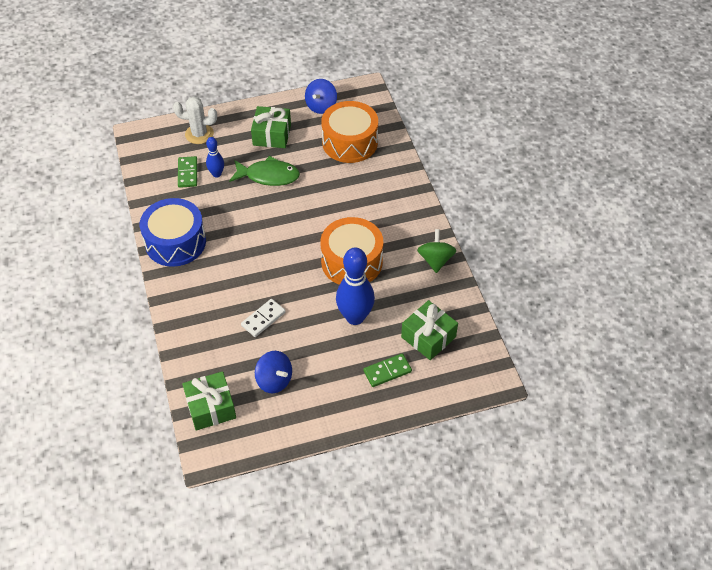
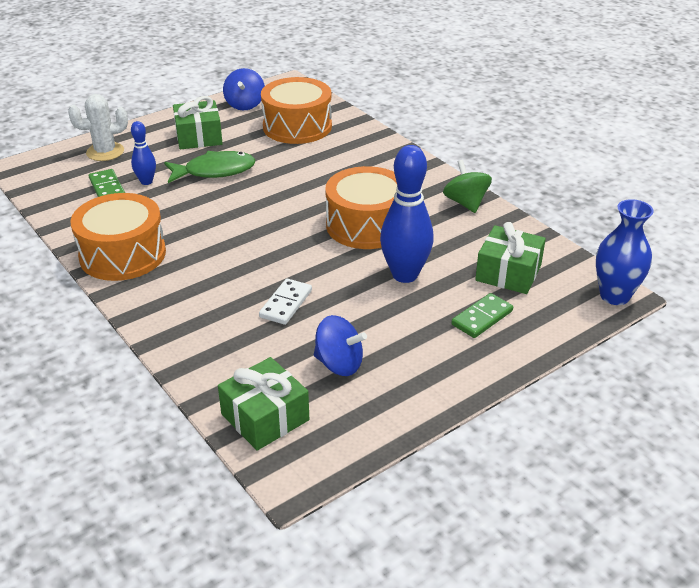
camera: 20 degrees left, 15 degrees down
(175, 242) = (123, 254): blue drum -> orange drum
(492, 381) = (614, 296): none -> blue vase

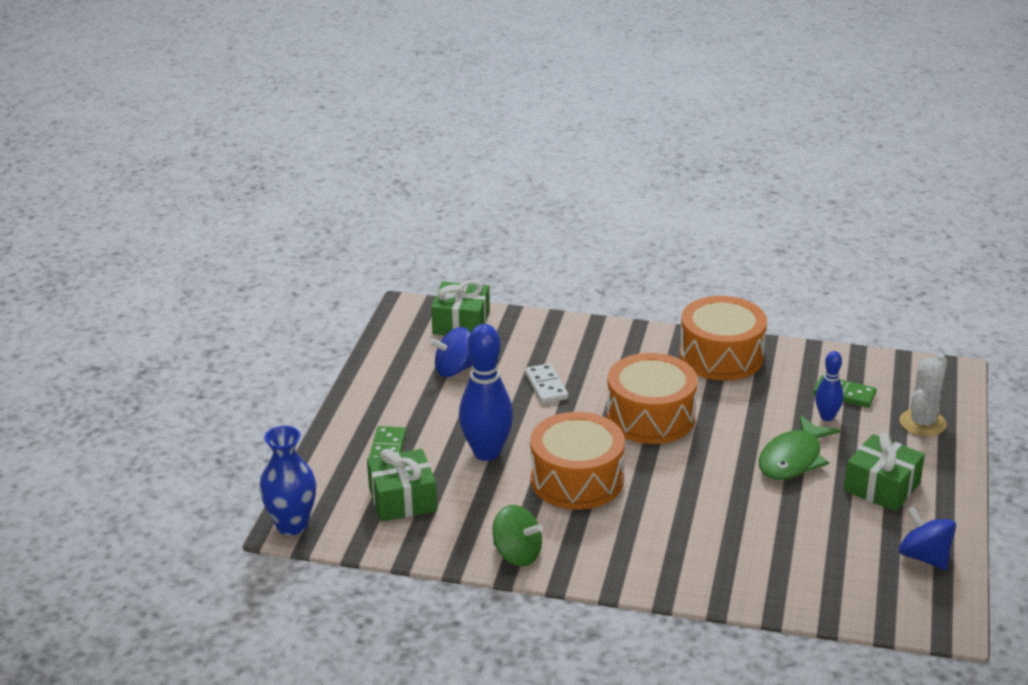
camera: 140 degrees right, 5 degrees down
(297, 126) = (817, 558): orange drum -> orange drum (650, 417)

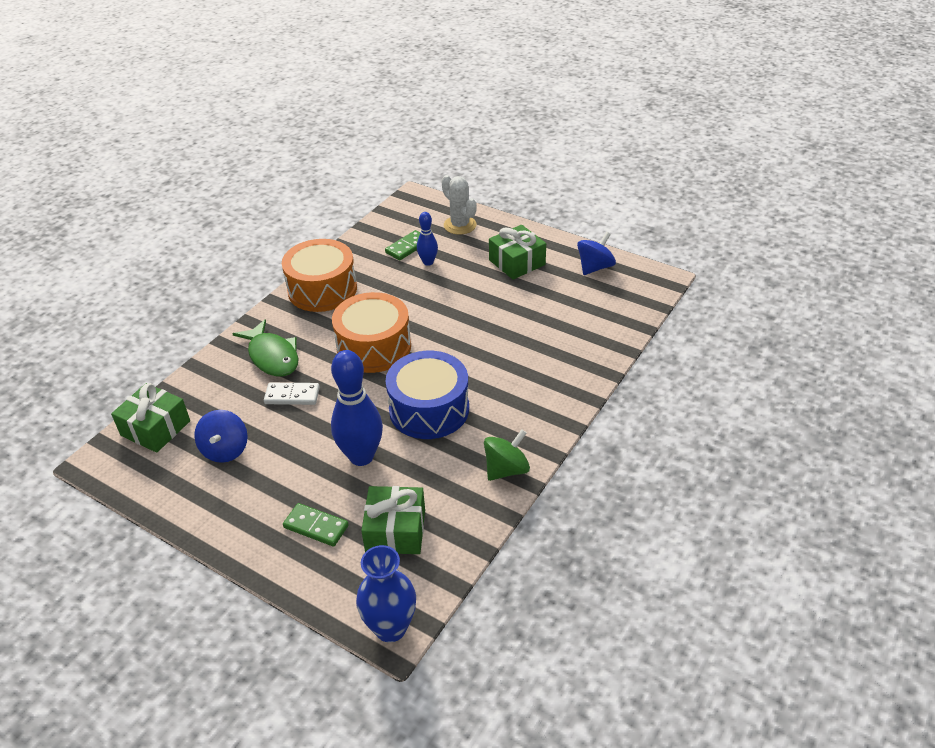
camera: 70 degrees left, 10 degrees up
(577, 479) = (429, 409): orange drum -> blue drum
(793, 459) = (466, 291): green fish -> green fish (272, 356)
(924, 557) = (595, 267): blue spinning top -> blue spinning top turned 150 degrees clockwise

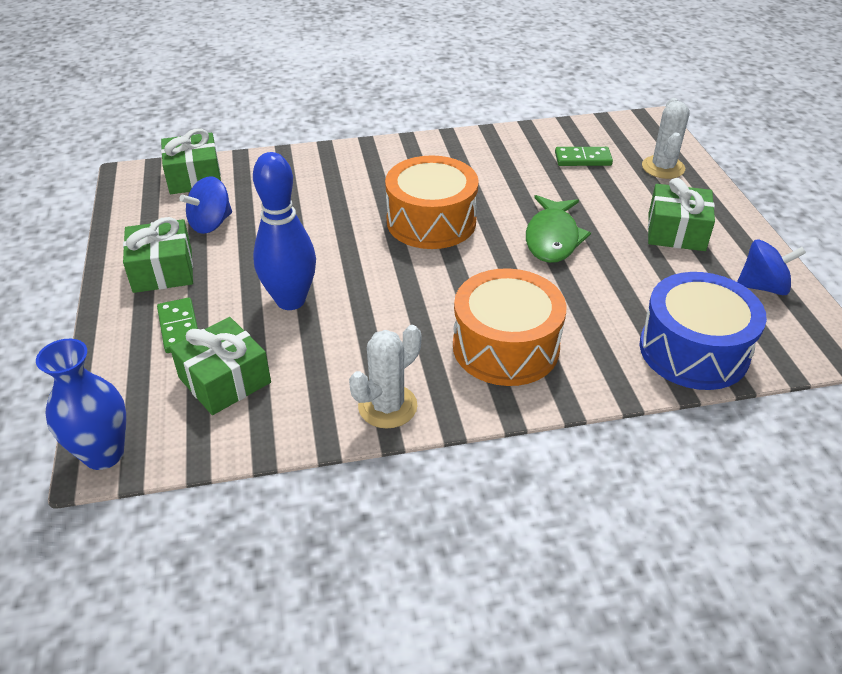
camera: 45 degrees right, 0 degrees up
(242, 503) = (163, 270): none -> green gift
(272, 356) = (344, 178): green fish -> green fish (552, 238)
(292, 396) = (313, 217): white domino -> none
(322, 289) = (457, 151): orange drum -> orange drum (505, 347)
(428, 262) = (583, 182): blue bowling pin -> none
(429, 409) = (400, 303): blue drum -> blue drum (693, 350)
(506, 469) = (387, 406): green spinning top -> white cactus

